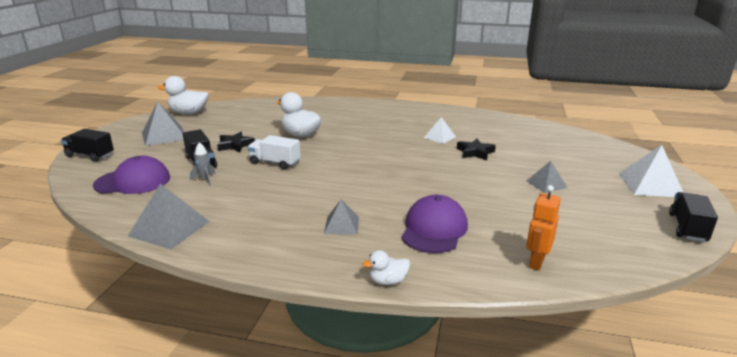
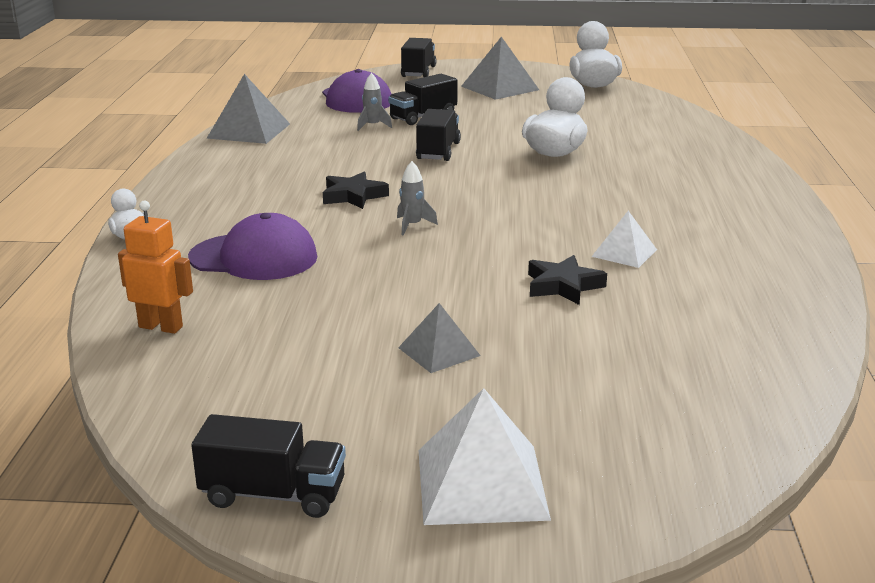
camera: 80 degrees right, 0 degrees up
(235, 145) = (489, 124): black star -> black star (353, 196)
(275, 163) = (438, 151): white truck -> black truck
(341, 225) = (262, 204): grey pyramid -> none
(395, 179) = (412, 225): none -> grey rocket

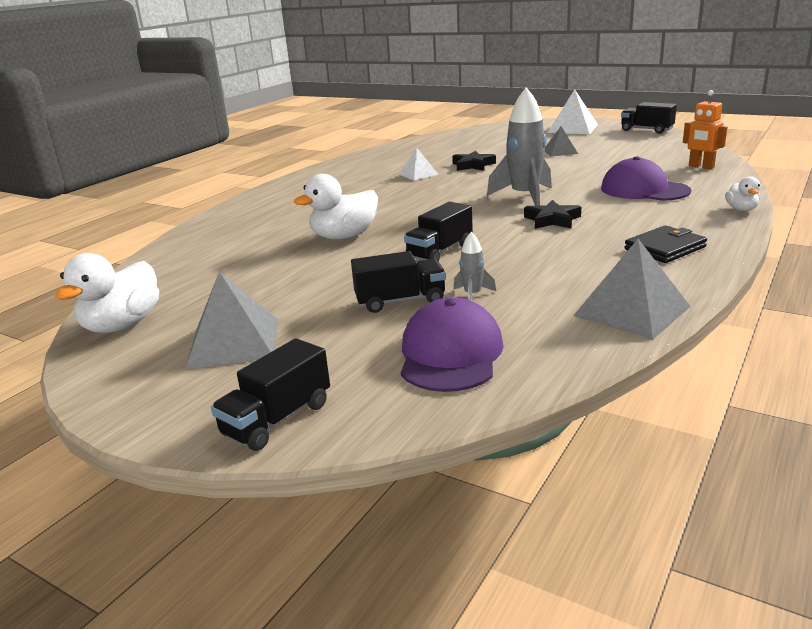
camera: 150 degrees left, 0 degrees up
(224, 178) = (665, 248): none -> black wallet
(412, 225) = (525, 197): grey rocket -> grey rocket, size x2.17

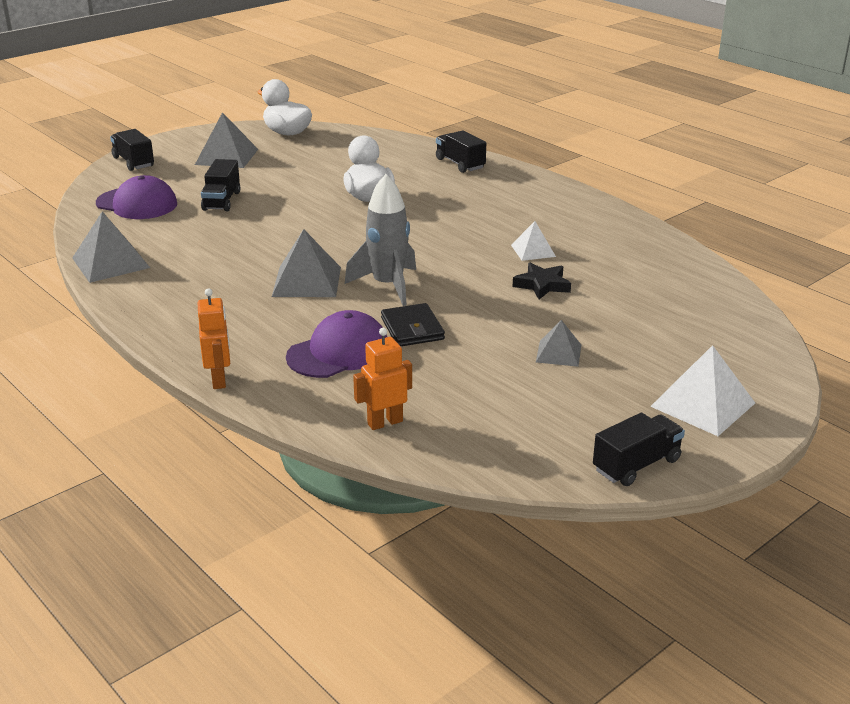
camera: 105 degrees right, 5 degrees up
(440, 251) = (291, 225): black truck -> black truck (460, 164)
(472, 295) = (200, 222): grey rocket -> none
(552, 220) = (307, 281): black star -> grey pyramid
(665, 248) = (184, 308): black wallet -> black wallet (412, 329)
(741, 209) = (219, 380): white duck -> orange robot

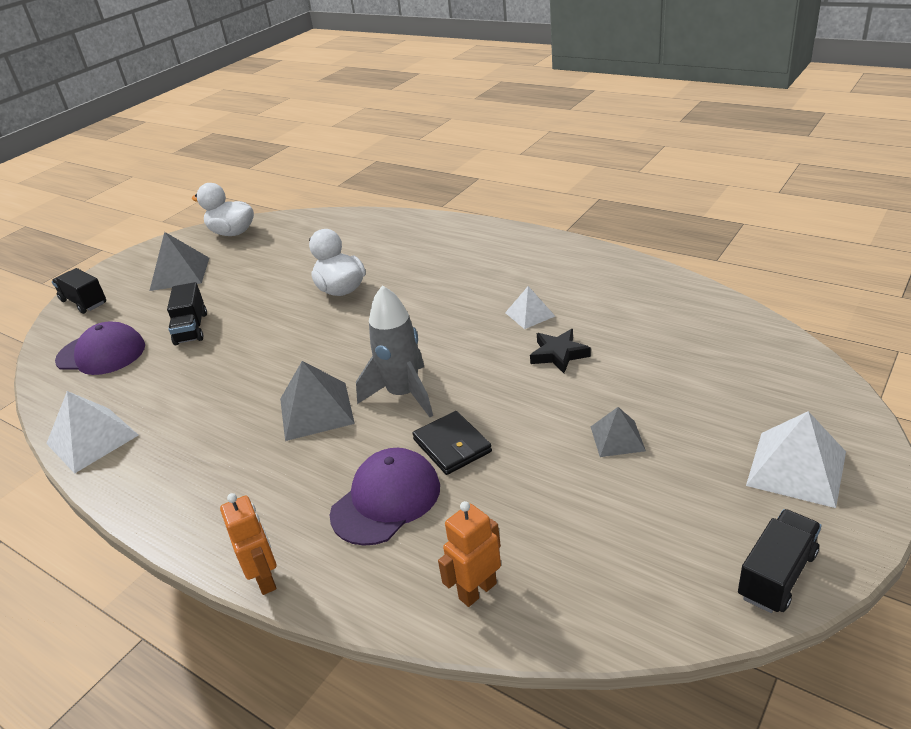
camera: 10 degrees left, 5 degrees up
(111, 262) = (92, 439): grey pyramid -> white pyramid
(460, 164) = (414, 230): black truck -> none

